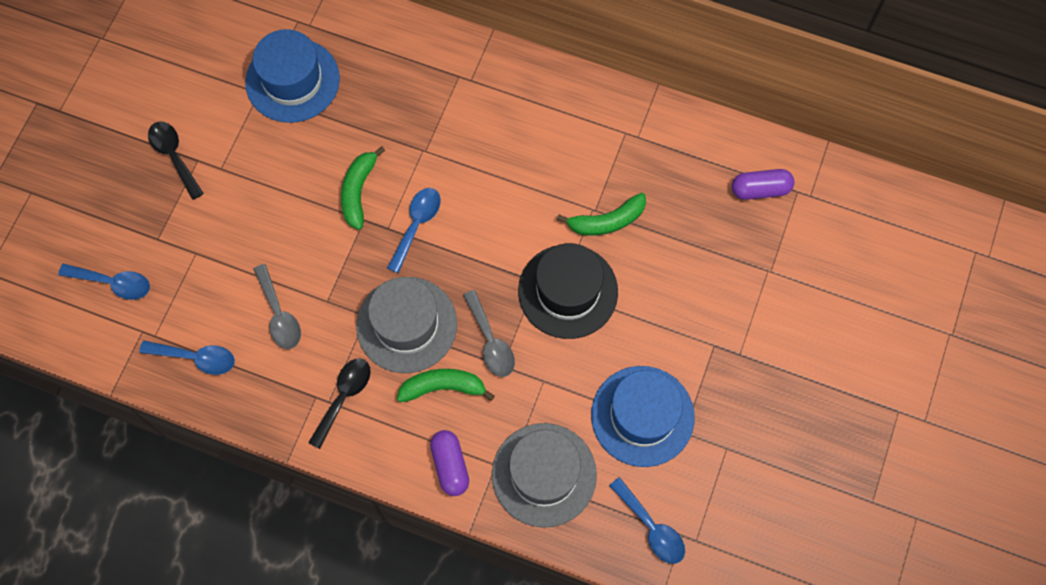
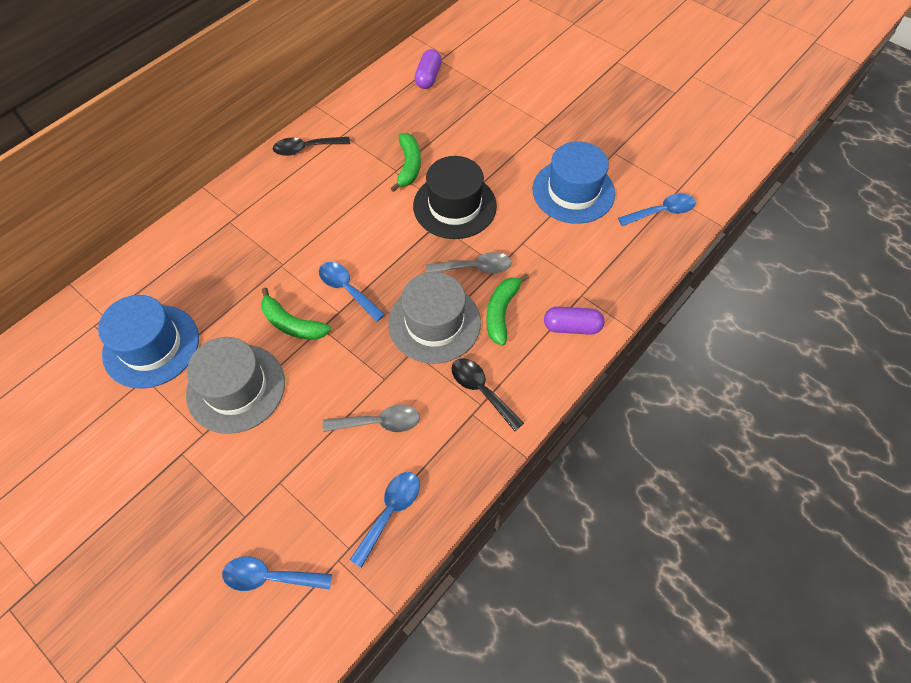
camera: 70 degrees left, 10 degrees down
(113, 283) = (270, 577): blue spoon -> blue spoon turned 120 degrees counterclockwise
(174, 156) = (164, 475): black spoon -> black spoon (306, 148)
(544, 474) = (600, 265): grey hat -> grey hat (236, 388)

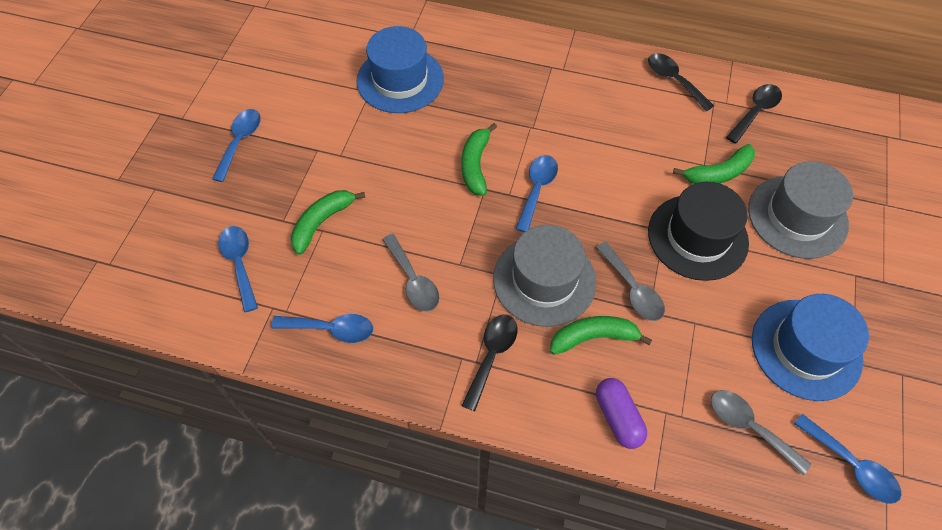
camera: 65 degrees right, 0 degrees up
(117, 528) = (240, 142): none -> blue spoon
(236, 388) = (392, 156): grey hat -> grey hat (797, 216)
(270, 479) = (322, 222): none -> green banana
(371, 117) = (755, 112): none -> black spoon
(428, 77) = (852, 137): purple capsule -> none
(613, 252) = (749, 427): none -> grey spoon

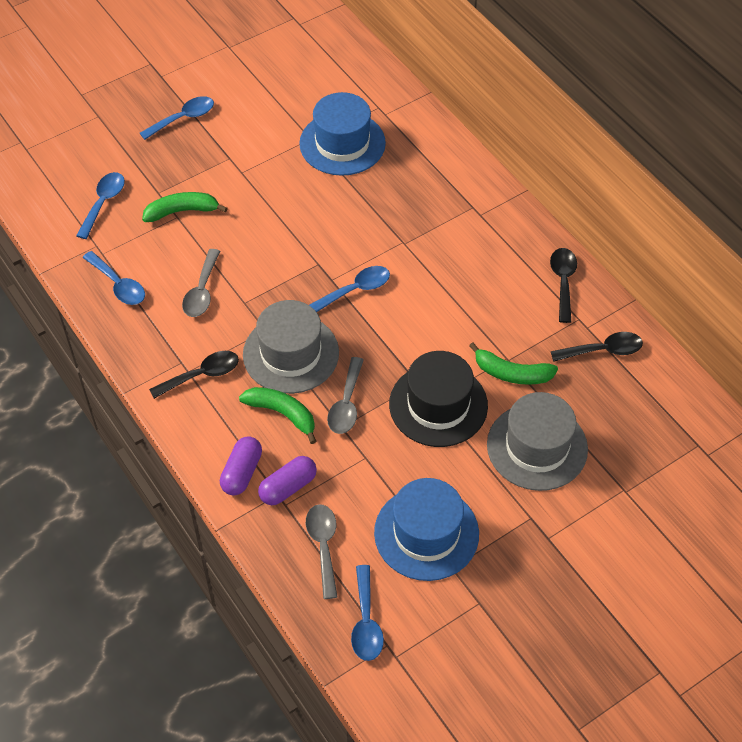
camera: 40 degrees right, 5 degrees down
(475, 165) = (330, 242): green banana -> none
(667, 399) = (288, 487): none -> purple capsule

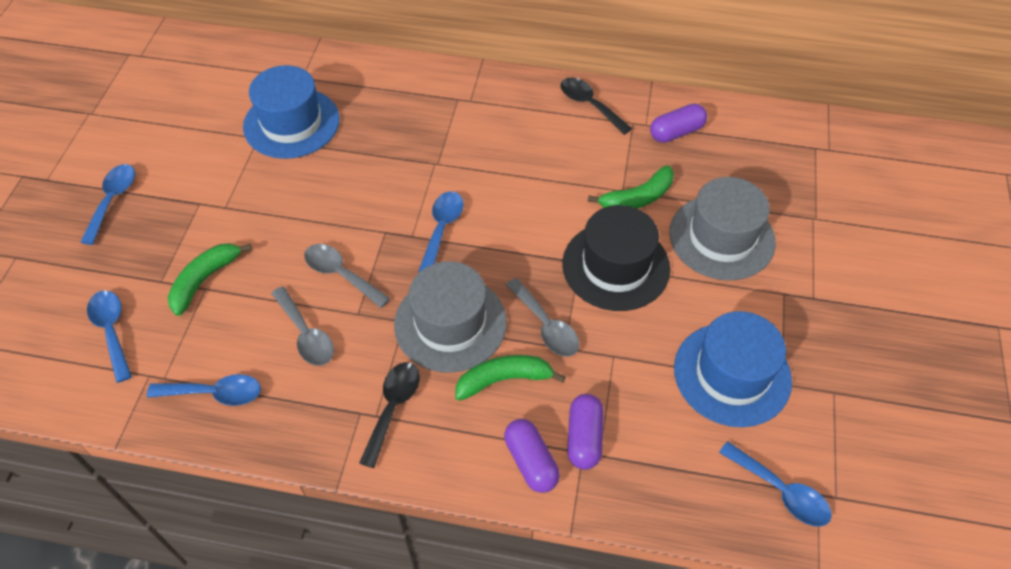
camera: 45 degrees left, 0 degrees up
(323, 546) = (672, 460): grey spoon -> grey spoon (341, 274)
(603, 350) = (676, 132): black spoon -> purple capsule

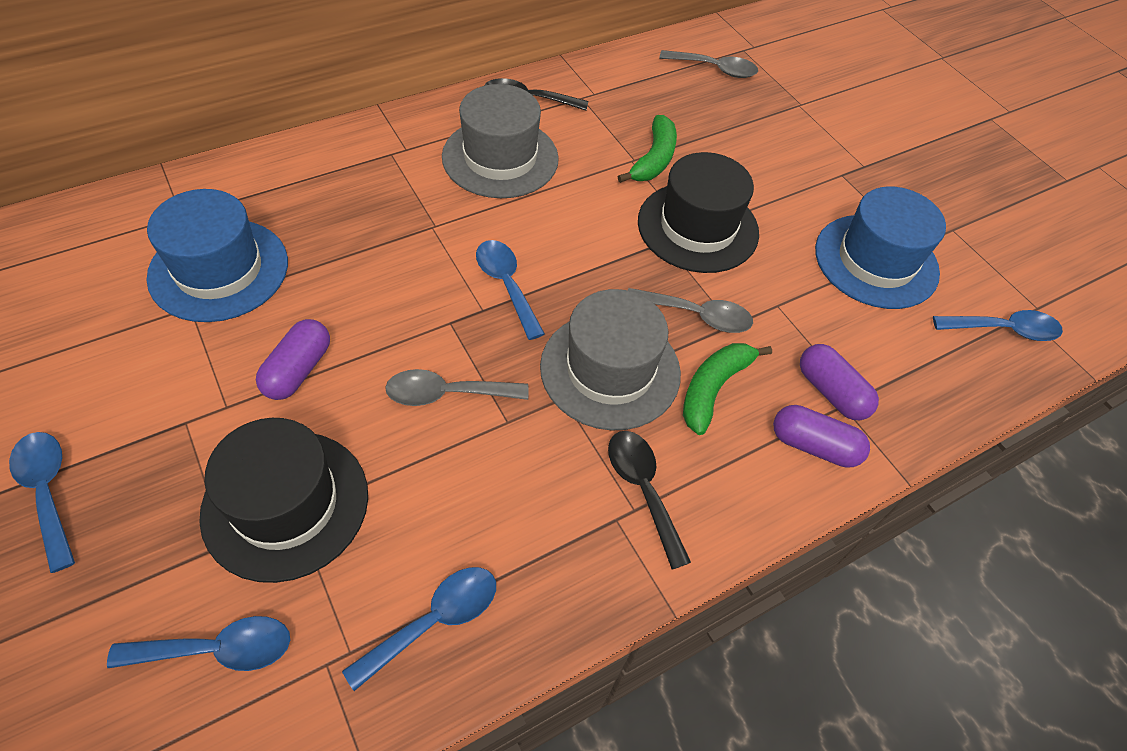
camera: 45 degrees left, 0 degrees up
(112, 331) = (217, 649): blue spoon -> blue spoon turned 150 degrees clockwise
(204, 280) = (286, 504): green banana -> black hat
(306, 334) = (474, 481): grey spoon -> grey spoon (714, 69)
(676, 132) = (626, 88): purple capsule -> purple capsule (298, 370)
(721, 237) = (752, 156): grey hat -> grey hat (500, 158)

